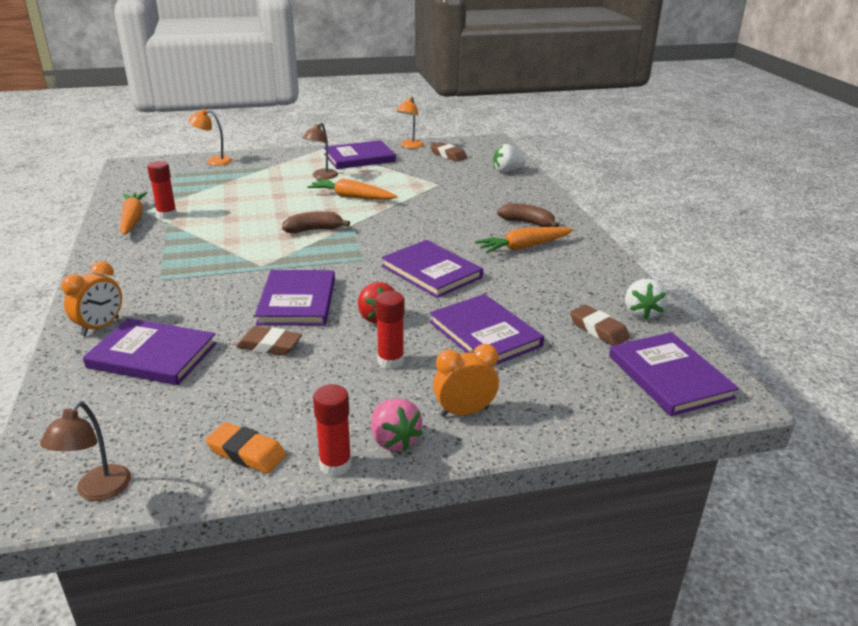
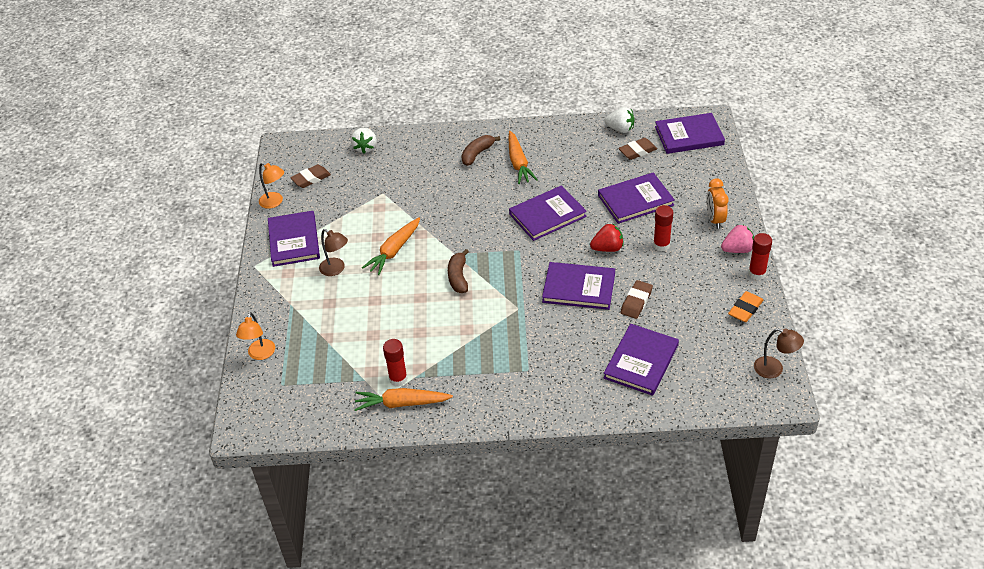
camera: 75 degrees left, 15 degrees up
(100, 327) = (598, 396): orange clock -> none

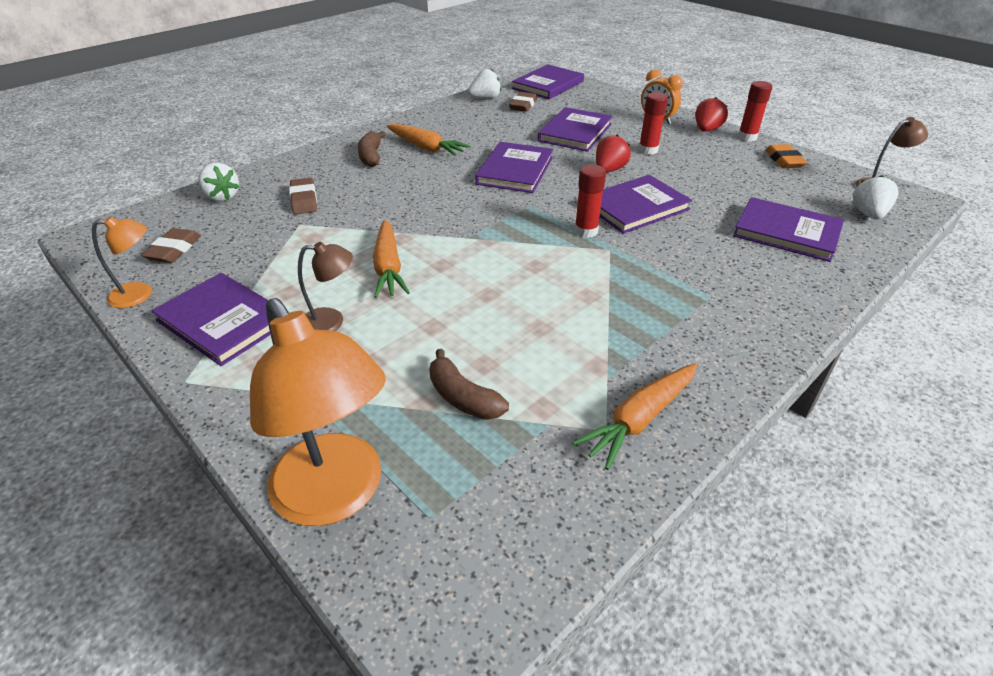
camera: 45 degrees left, 5 degrees down
(260, 354) = (337, 496): orange lamp -> orange lamp, size x1.98
(398, 379) = (591, 394): red glue stick -> red glue stick (586, 231)
(458, 277) = (503, 255): brown banana -> brown banana (463, 397)
(636, 302) = (700, 194): brown eraser -> brown eraser (304, 200)
(641, 361) = (786, 232): purple book -> purple book turned 45 degrees counterclockwise
(721, 383) = (868, 214): none -> white strawberry
(737, 249) = (706, 130): pink strawberry -> red strawberry

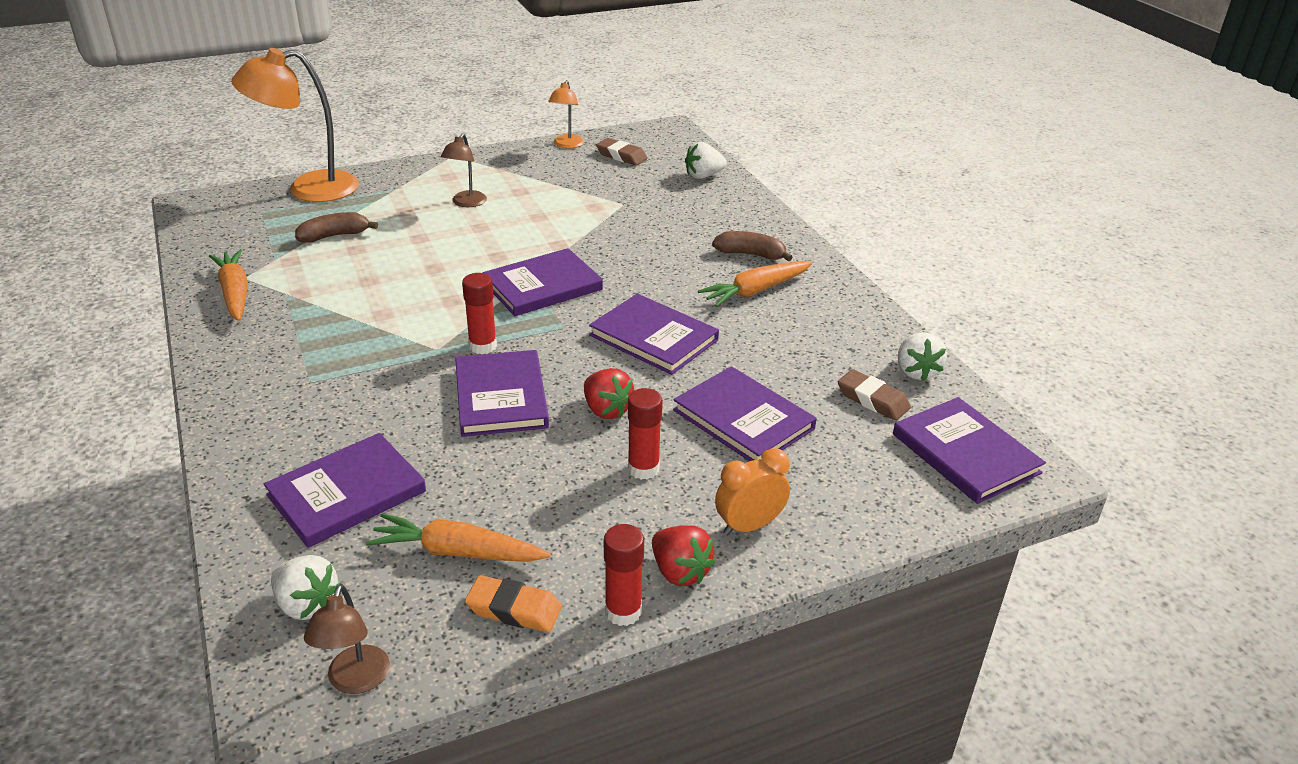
camera: 110 degrees right, 5 degrees down
(223, 321) = (506, 169): purple book -> purple book (543, 286)
(304, 200) = (669, 210): brown eraser -> none
(388, 267) = (517, 233): orange carrot -> orange carrot (458, 552)

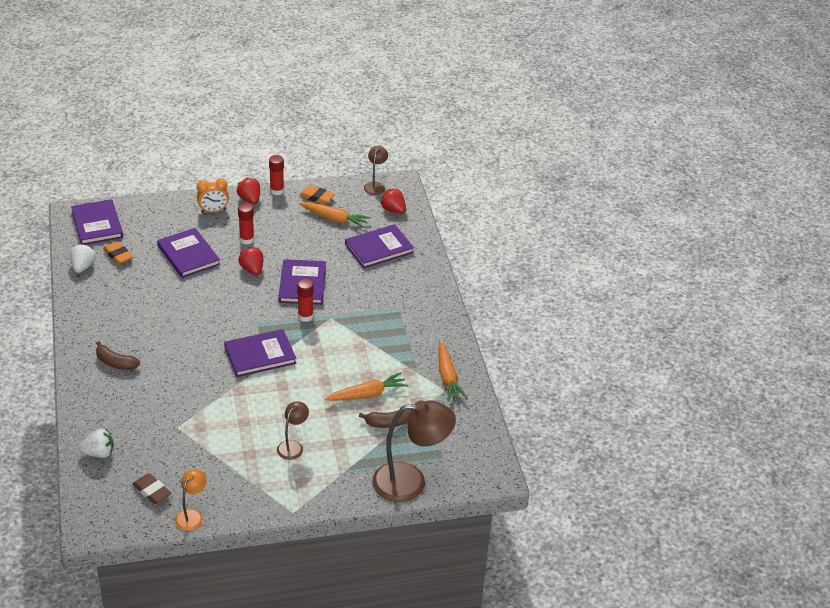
camera: 170 degrees left, 5 degrees up
(307, 605) = (393, 210): white strawberry -> red strawberry
(308, 189) = (410, 482): orange lamp -> brown lamp
(654, 337) = (209, 308): purple book -> none
(756, 291) = (132, 332): orange carrot -> orange carrot (367, 394)
(872, 400) = (118, 255): brown eraser -> orange eraser

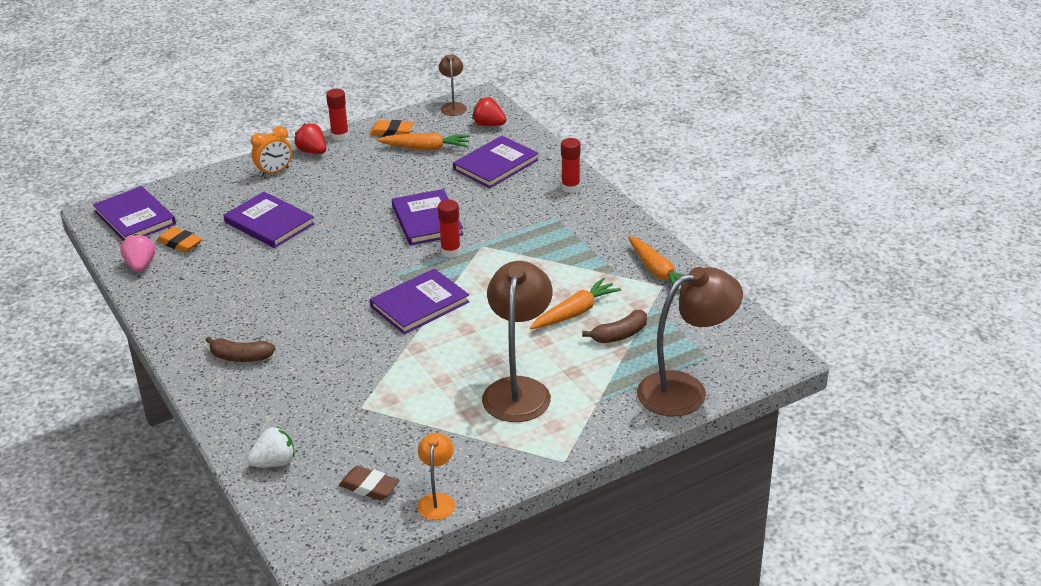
camera: 15 degrees left, 5 degrees down
(83, 267) = (140, 265): white strawberry -> pink strawberry
(247, 239) = (332, 191): red glue stick -> red glue stick (570, 187)
(252, 270) = (357, 220): red strawberry -> none
(293, 446) = (518, 389): brown lamp -> brown lamp, size x1.98

